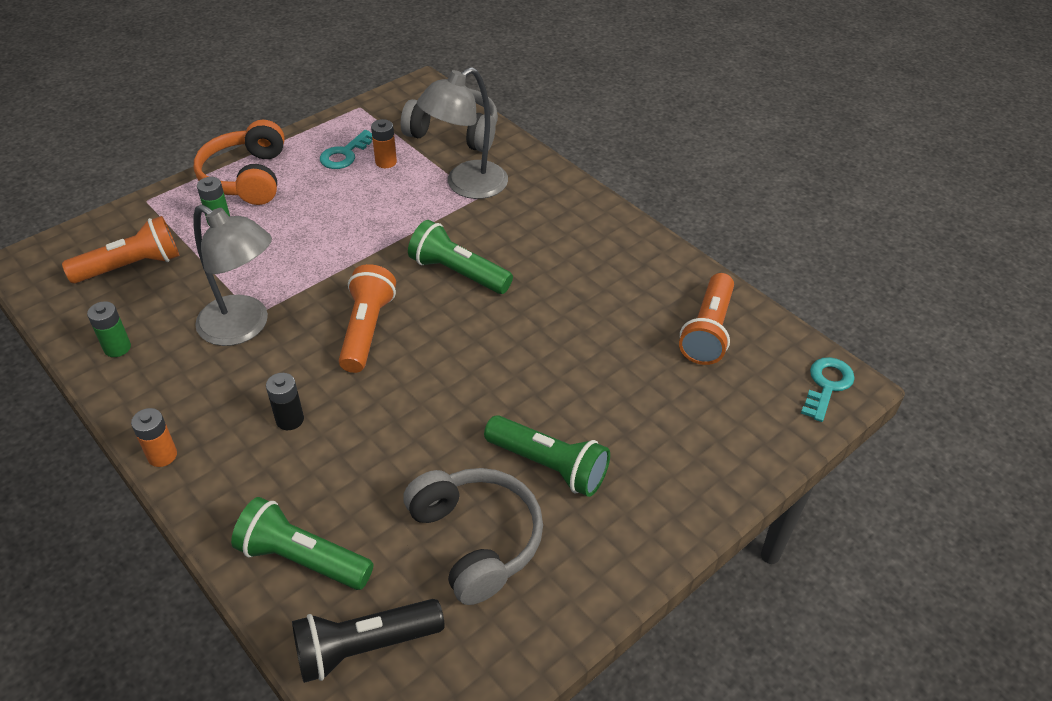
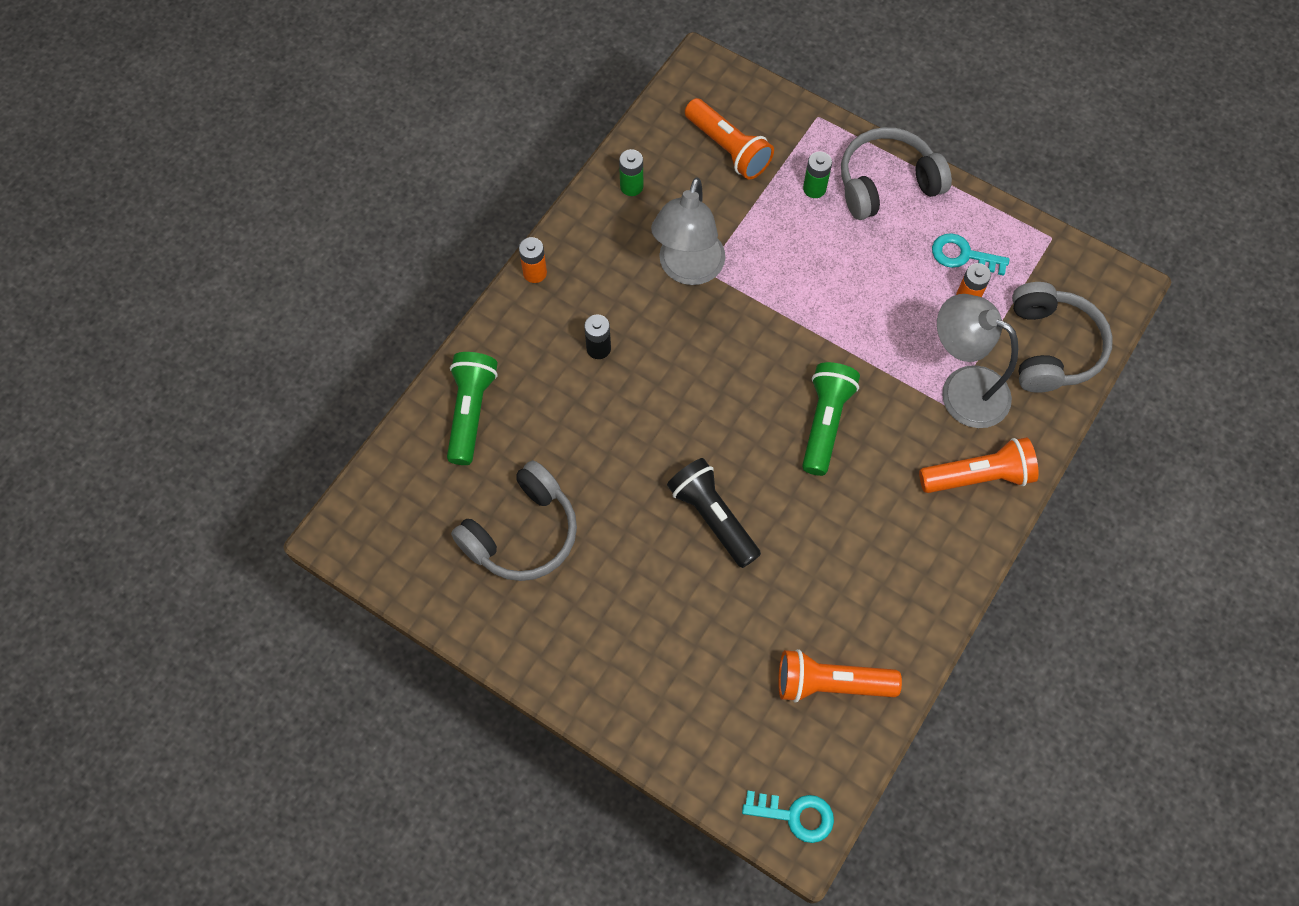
camera: 75 degrees right, 20 degrees up
(247, 177) = (886, 183): orange headphones -> grey headphones
(364, 647) = (410, 483): black flashlight -> black flashlight (712, 517)
(366, 330) = (720, 369): orange flashlight -> orange flashlight (978, 476)
(549, 465) = (613, 571): green flashlight -> none

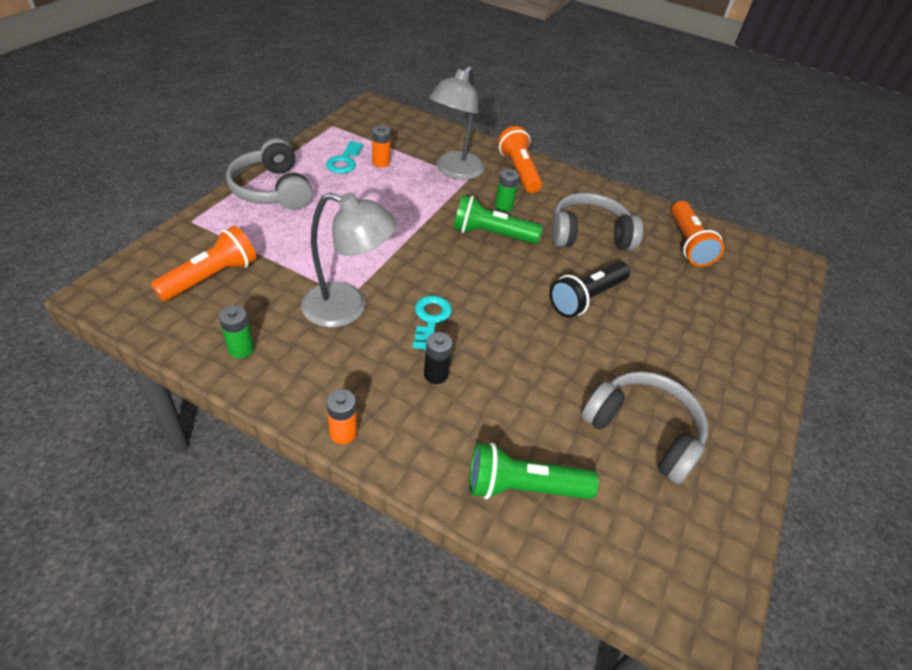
camera: 100 degrees left, 20 degrees down
(795, 815) = (783, 264): turquoise key -> turquoise key (430, 319)
(814, 188) = (270, 227): green battery -> green battery (503, 206)
(1051, 347) = (419, 135): grey headphones -> grey headphones (589, 235)

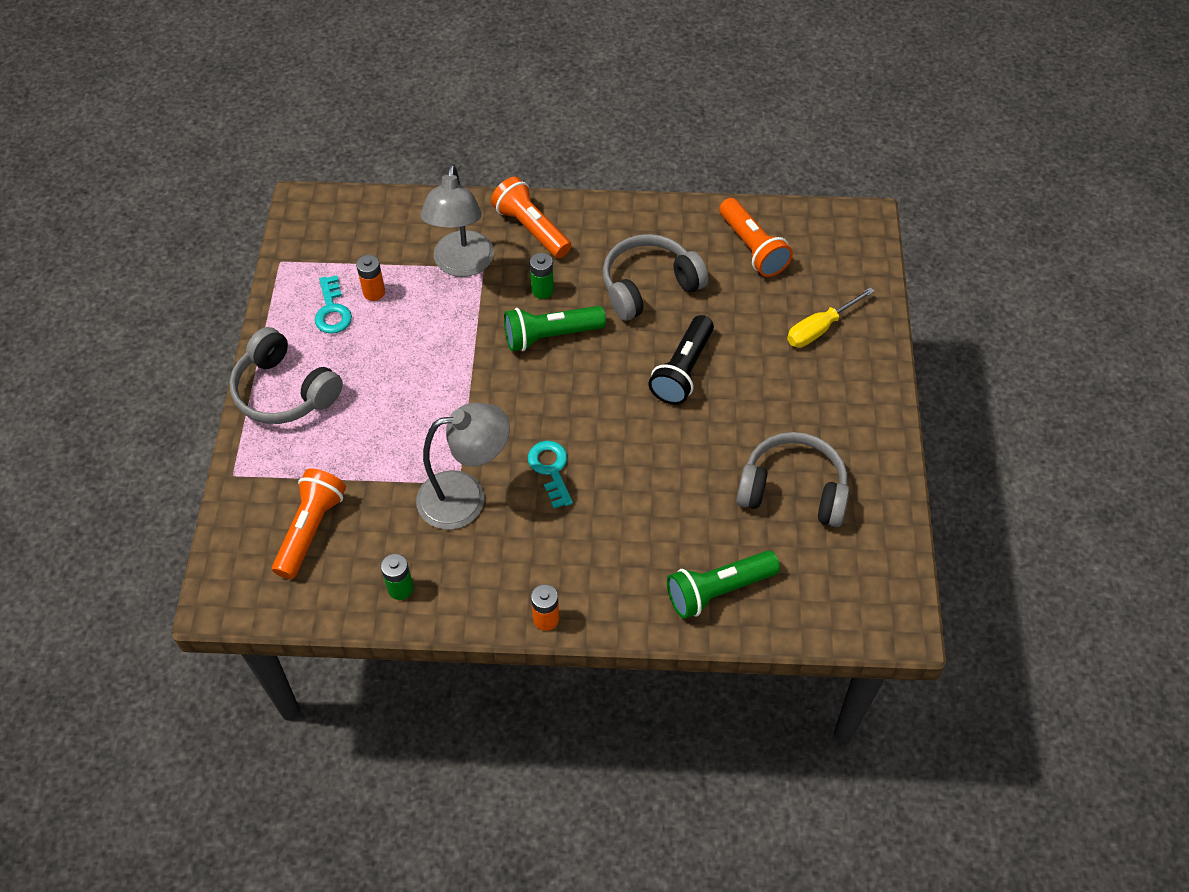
camera: 20 degrees left, 10 degrees up
(436, 374) = (590, 525): black battery -> none
(724, 317) = (820, 328): none -> yellow screwdriver

